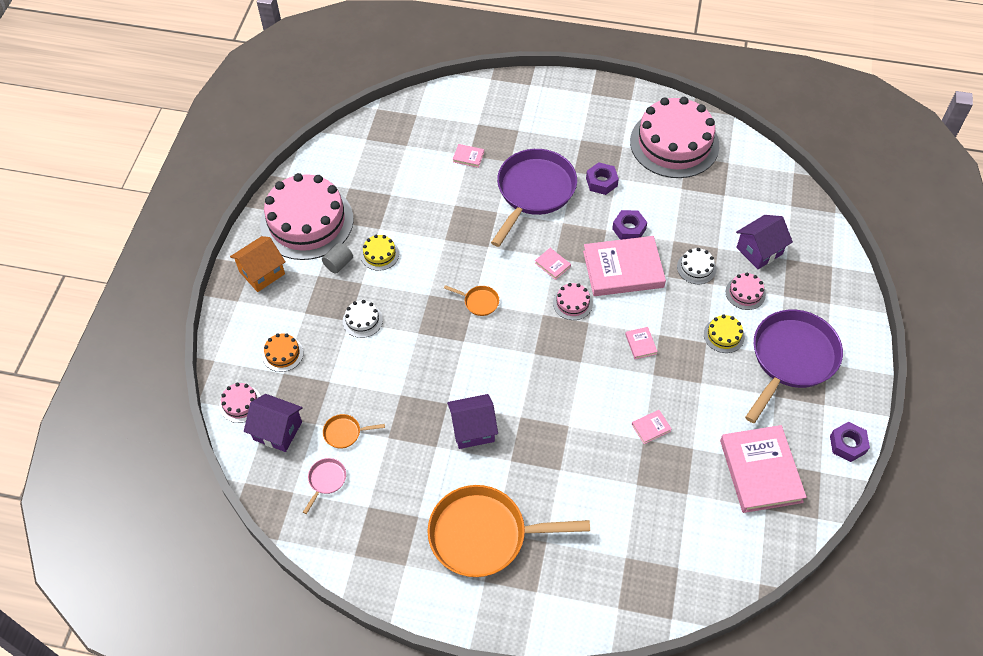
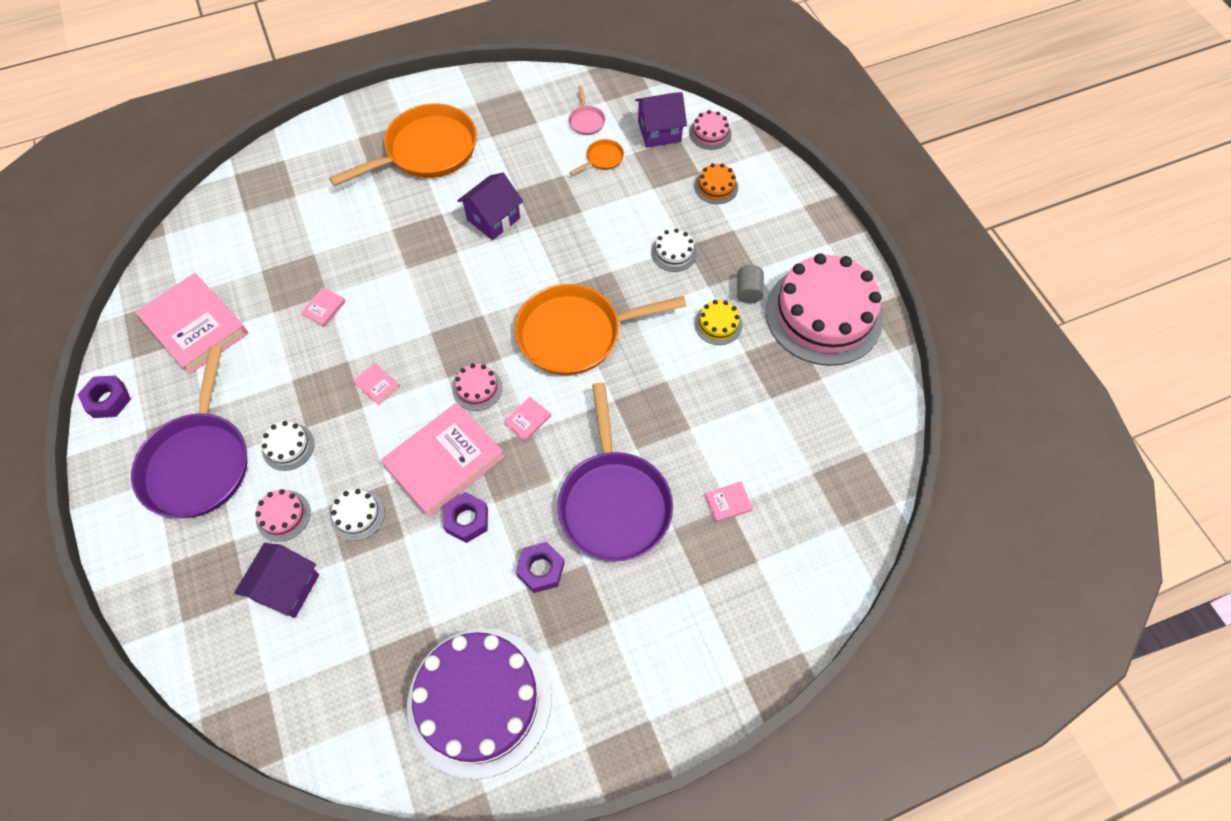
camera: 145 degrees right, 5 degrees up
(262, 273) = (810, 241): orange house -> none
(479, 302) = (576, 334): orange pan -> orange pan, size x2.44
(552, 265) = (528, 420): pink book -> pink book turned 60 degrees counterclockwise
(674, 143) = (479, 701): pink cake -> purple cake
(724, 335) = (288, 447): yellow cake -> white cake

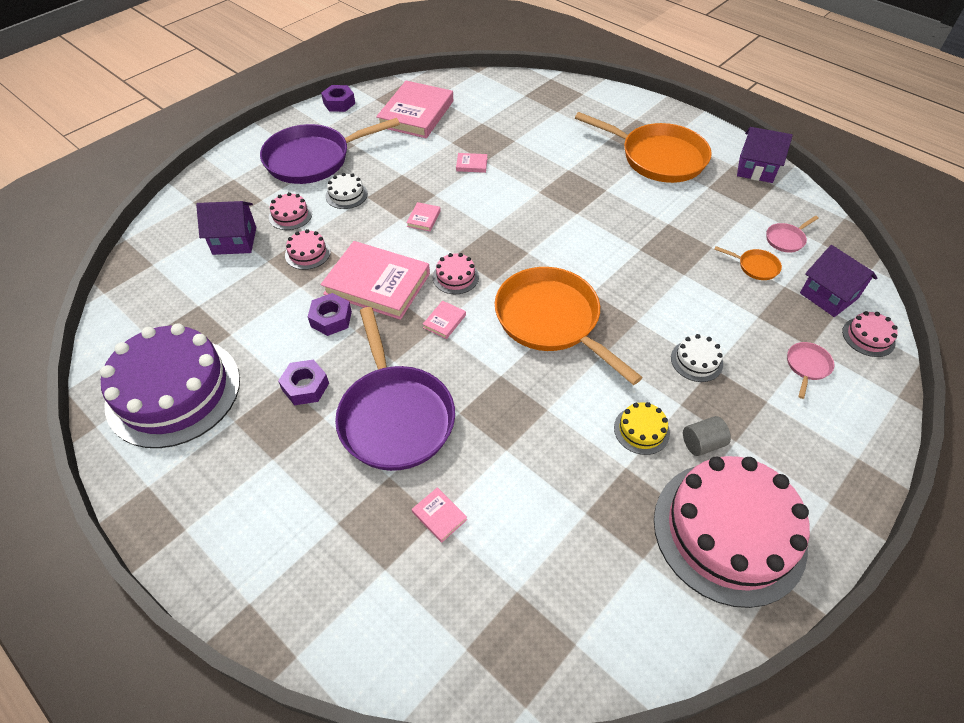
camera: 65 degrees right, 10 degrees down
(357, 515) = (307, 253): white cake -> pink cake
(493, 219) = (627, 221): purple house -> purple house (755, 169)
(528, 420) = (444, 321): pink book -> pink book turned 75 degrees counterclockwise
(614, 502) = (395, 416): purple pan -> purple pan turned 75 degrees counterclockwise
(716, 187) = (807, 366): orange cake -> pink pan

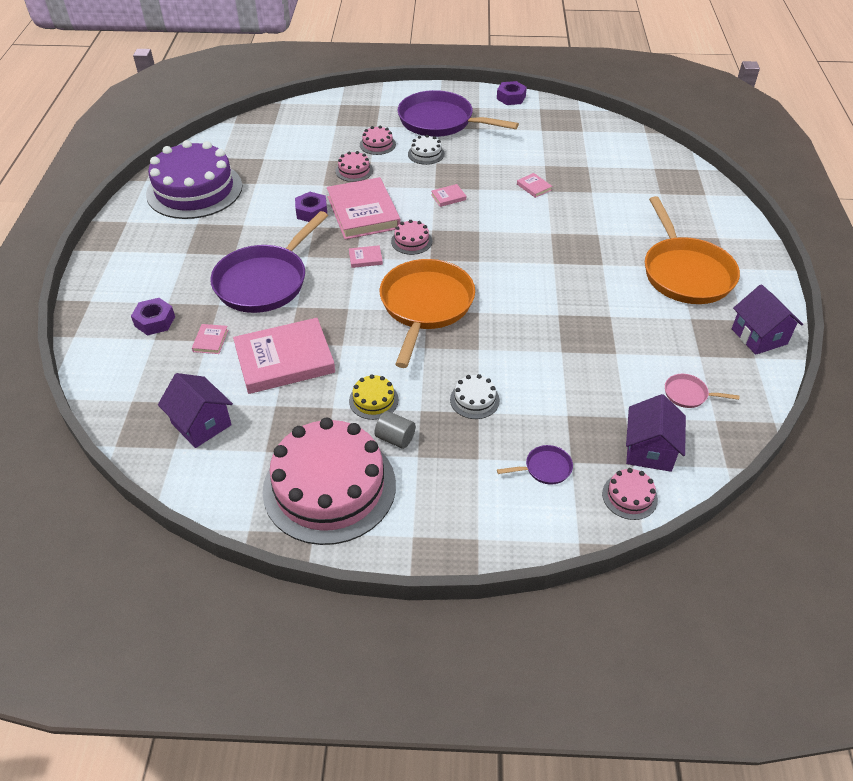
camera: 50 degrees right, 5 degrees down
(234, 241) = (329, 138): purple house -> purple house (201, 424)
(305, 386) = (249, 234): purple nut -> purple nut (155, 321)
(416, 114) = (551, 133): pink book -> pink book (284, 360)
(755, 266) = (626, 389): orange pan -> none
(807, 366) = (544, 468): pink pan -> purple pan

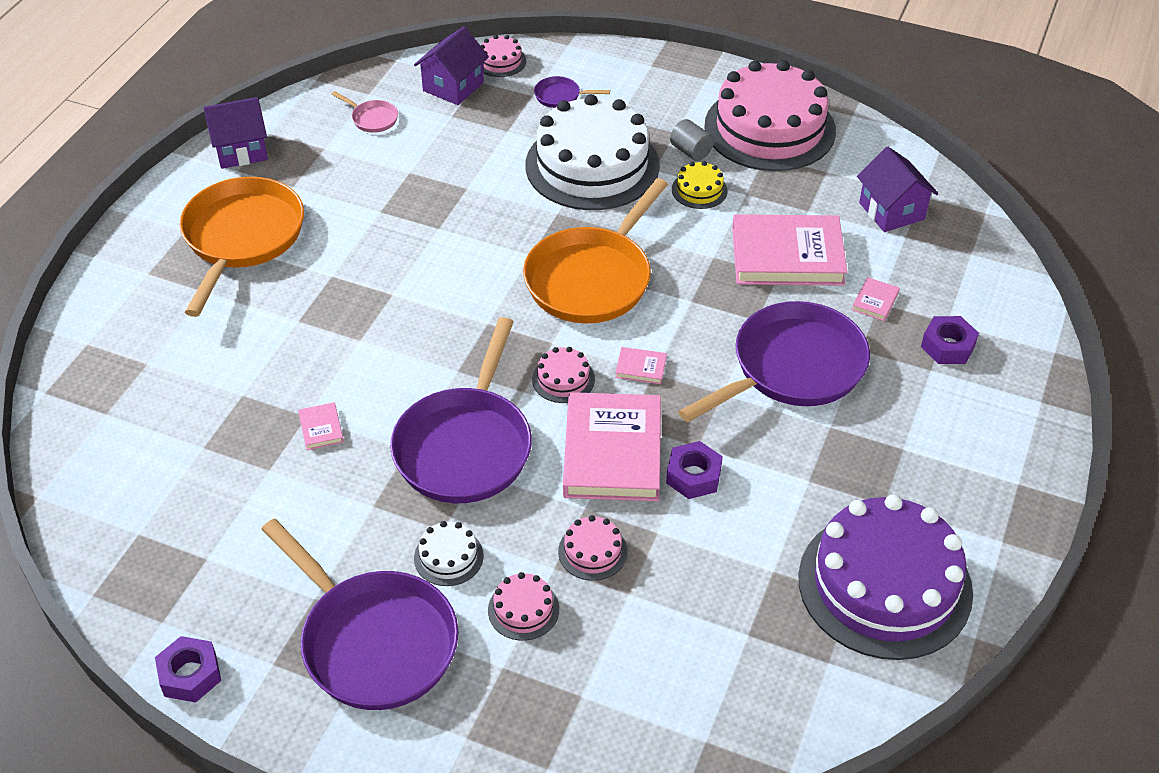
camera: 160 degrees left, 0 degrees up
(448, 197) = (465, 446): pink book -> purple pan
(474, 400) = (592, 165): white cake -> white cake, size x2.44
(759, 336) = (241, 150): purple house -> purple house turned 75 degrees clockwise

